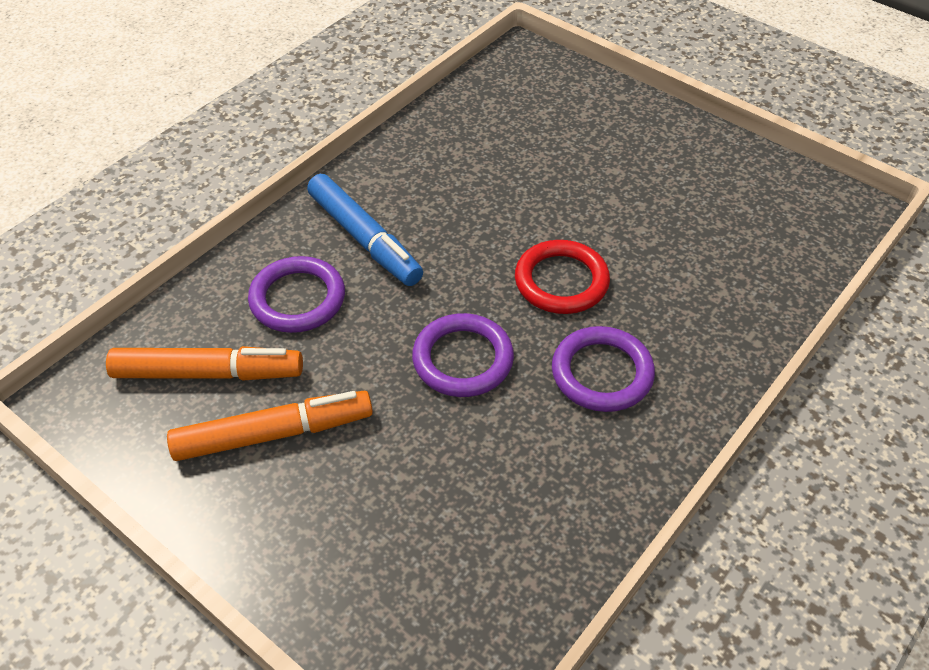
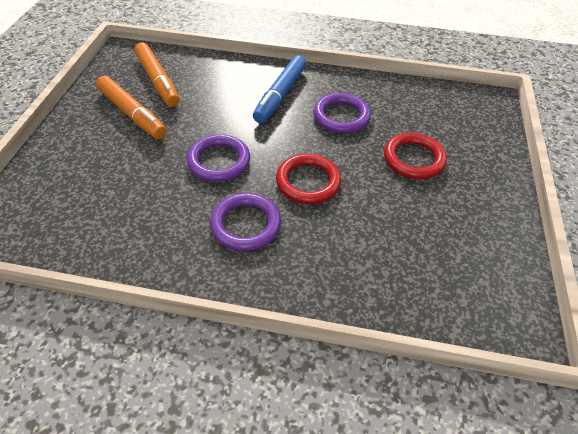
camera: 60 degrees right, 0 degrees up
(297, 299) = (222, 89): purple ring -> purple ring (341, 116)
(581, 169) = (413, 159): none -> red ring

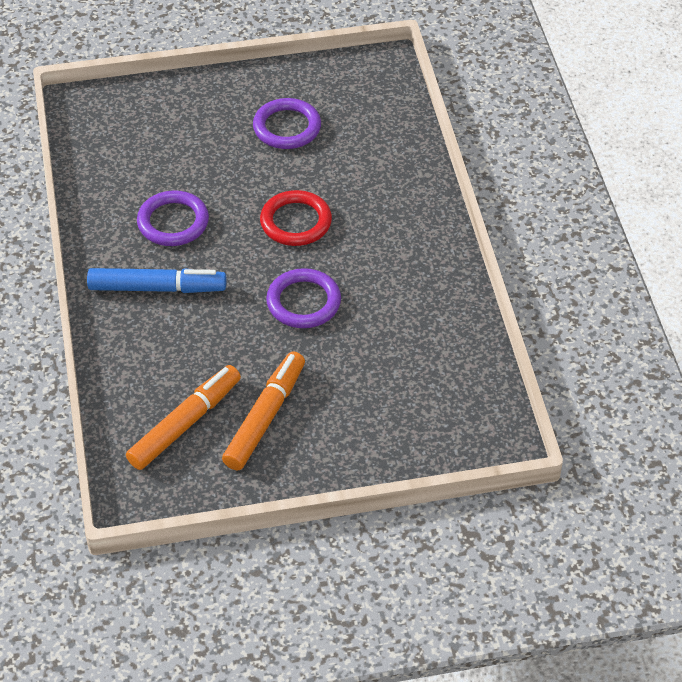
camera: 110 degrees left, 0 degrees up
(245, 224) = (377, 250): purple ring -> purple ring (287, 127)
(413, 159) = (218, 151): red ring -> none

